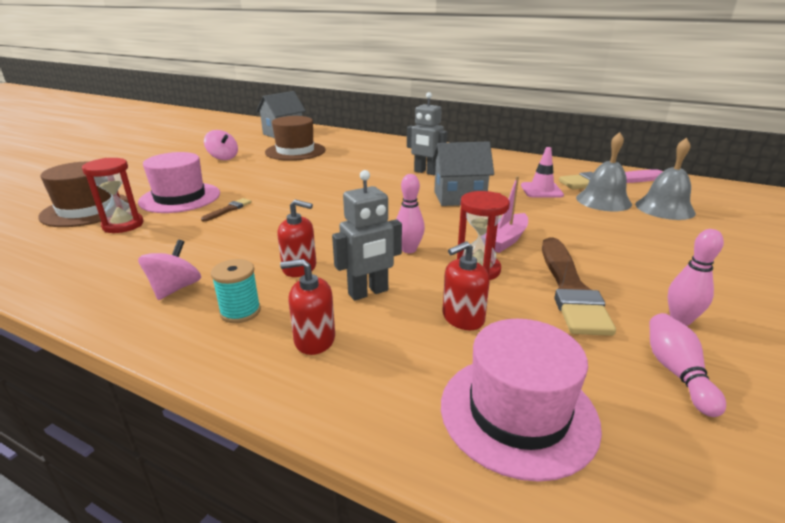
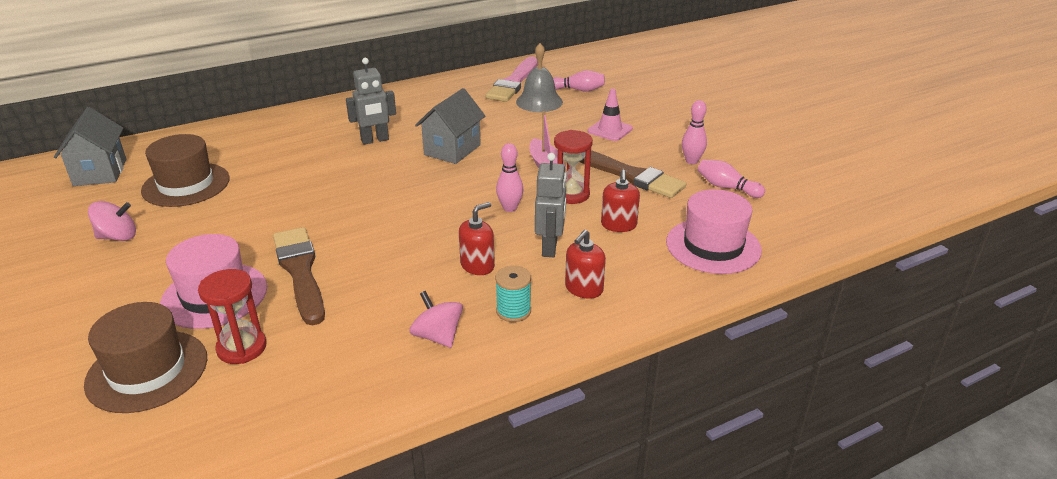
camera: 55 degrees left, 5 degrees up
(228, 210) = (300, 271): brown brush -> brown brush, size x2.25
(541, 190) = (490, 113): pink traffic cone -> pink traffic cone (610, 130)
(664, 208) = (578, 90): grey bell -> pink bowling pin

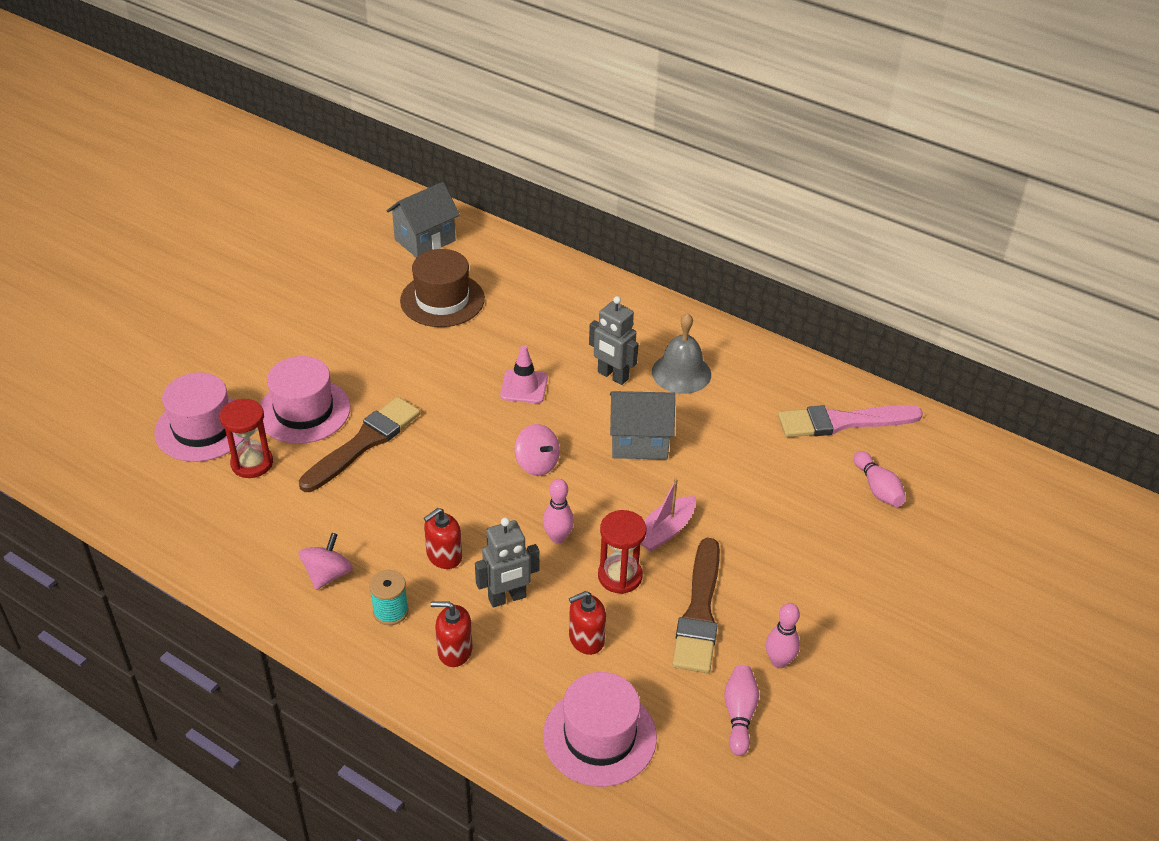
camera: 60 degrees right, 10 degrees up
(118, 237) = (344, 310): pink spinning top -> pink spinning top (537, 463)
(147, 371) = (202, 428): brown hat -> pink hat
(477, 265) = (444, 556): red soap dispenser -> red soap dispenser turned 120 degrees clockwise
(539, 101) = (813, 465): grey bell -> grey bell (681, 373)
(610, 130) = (795, 557): pink traffic cone -> pink traffic cone (524, 387)

